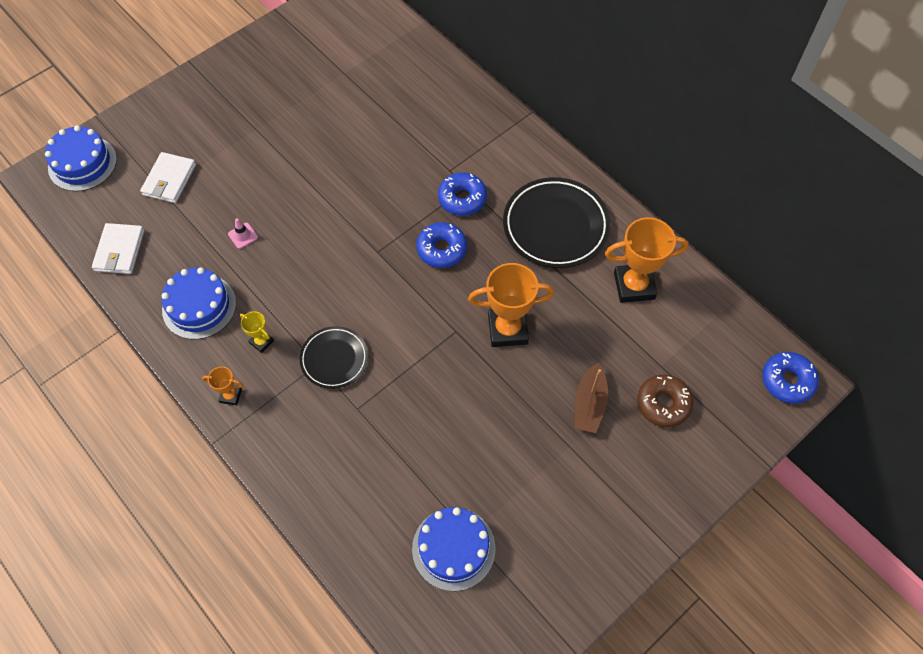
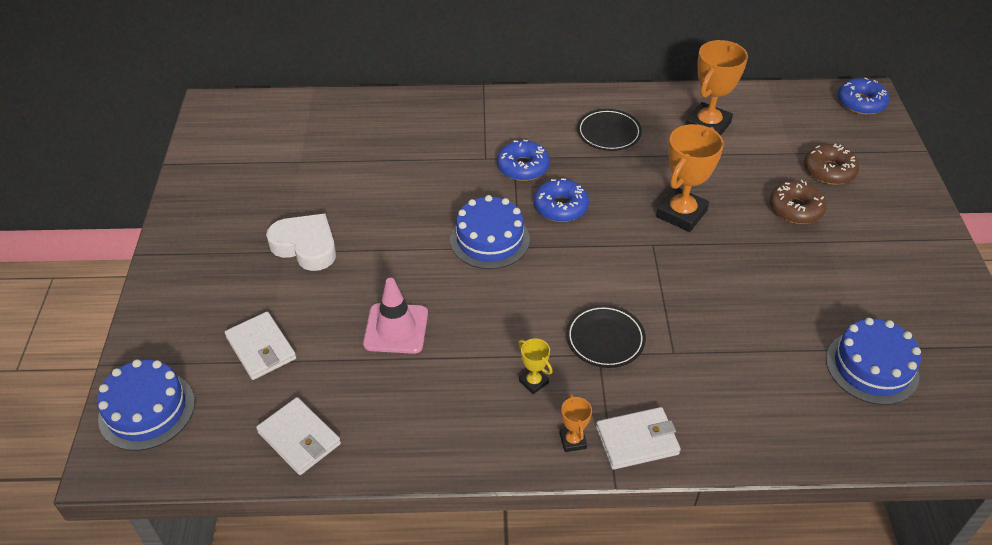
camera: 50 degrees left, 15 degrees down
(199, 306) = (442, 408): blue cake -> blue cake (489, 239)
(230, 396) = (573, 441): orange trophy -> orange trophy turned 60 degrees counterclockwise
(243, 235) = (396, 328): pink traffic cone -> pink traffic cone, size x2.03
(260, 433) = (637, 440): none -> white wallet
(261, 342) = (533, 382): yellow trophy -> yellow trophy turned 60 degrees clockwise
(270, 136) = (306, 246): none -> white heart
(555, 226) = (609, 133): black plate -> black plate, size x0.59
(589, 404) = (795, 209): brown boat -> brown donut

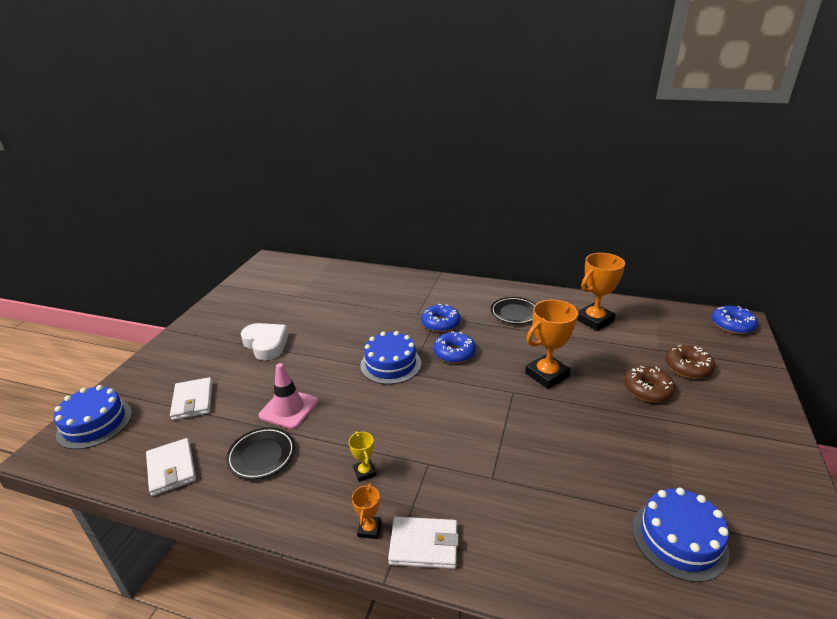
camera: 20 degrees right, 15 degrees down
(605, 339) = (439, 453): black plate -> black plate (262, 455)

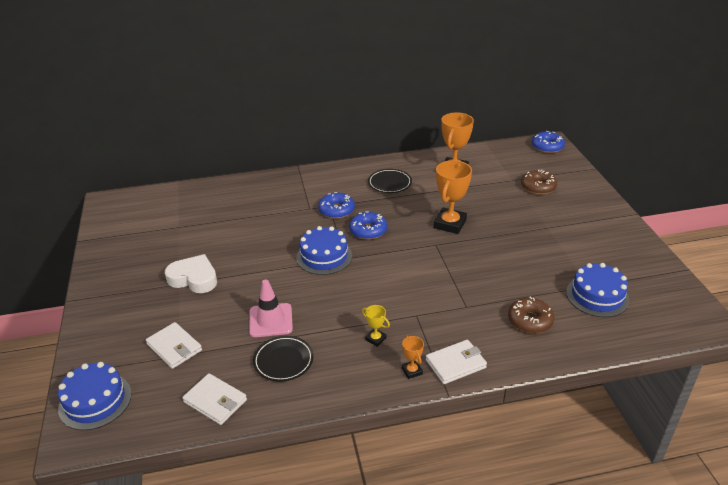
camera: 30 degrees left, 5 degrees up
(647, 390) = (523, 211): brown donut -> brown donut (530, 321)

